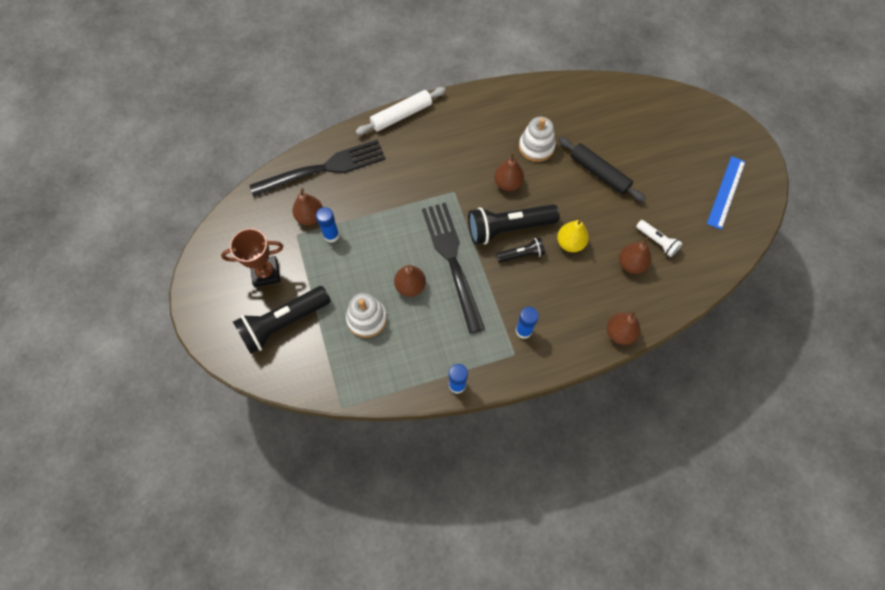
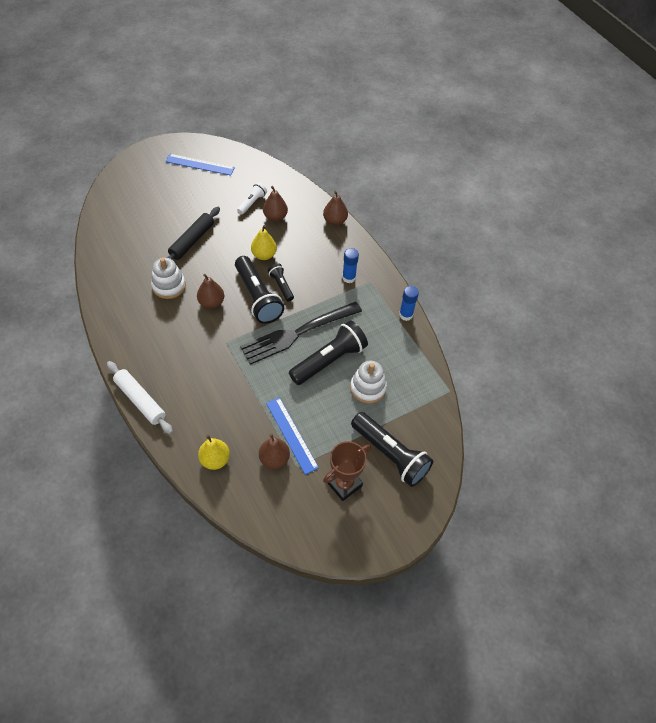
camera: 105 degrees left, 10 degrees down
(266, 273) = (344, 484): brown trophy -> brown trophy turned 75 degrees clockwise
(323, 168) = (215, 459): black fork -> yellow pear
(331, 235) = (291, 435): blue glue stick -> blue ruler
(410, 286) = (329, 360): brown pear -> black flashlight

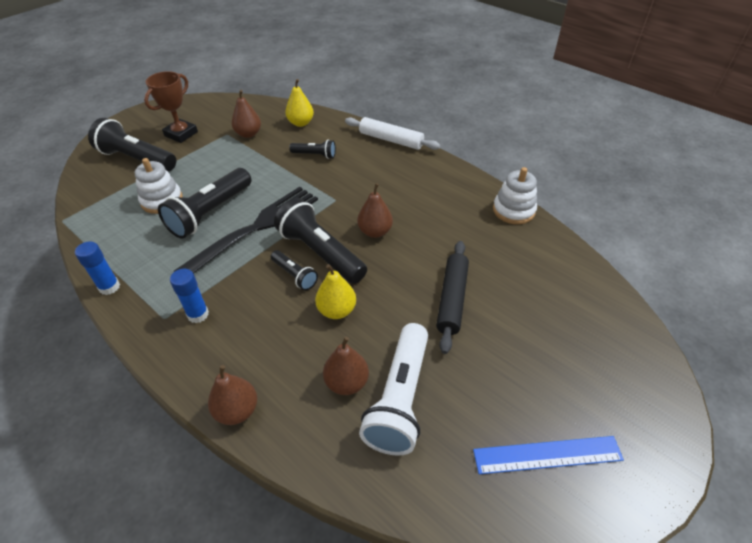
camera: 165 degrees right, 10 degrees down
(169, 286) = (438, 235): white stacking toy -> white stacking toy (513, 210)
(221, 403) = (315, 155): none -> black flashlight
(252, 203) = (400, 398): white flashlight -> white flashlight, size x1.92
(291, 435) = (237, 150): blue ruler -> none

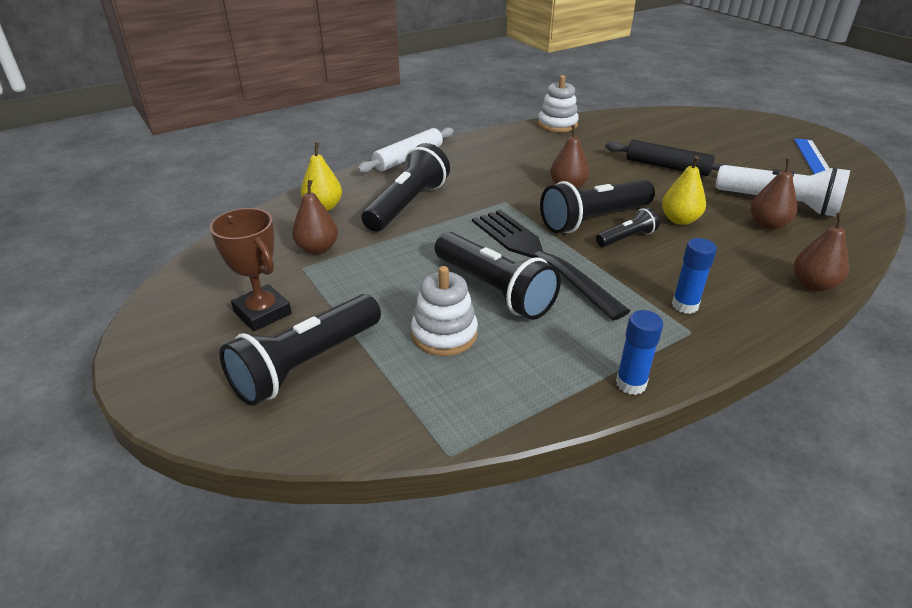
camera: 75 degrees left, 10 degrees down
(315, 155) = (407, 205): black flashlight -> black flashlight, size x1.92

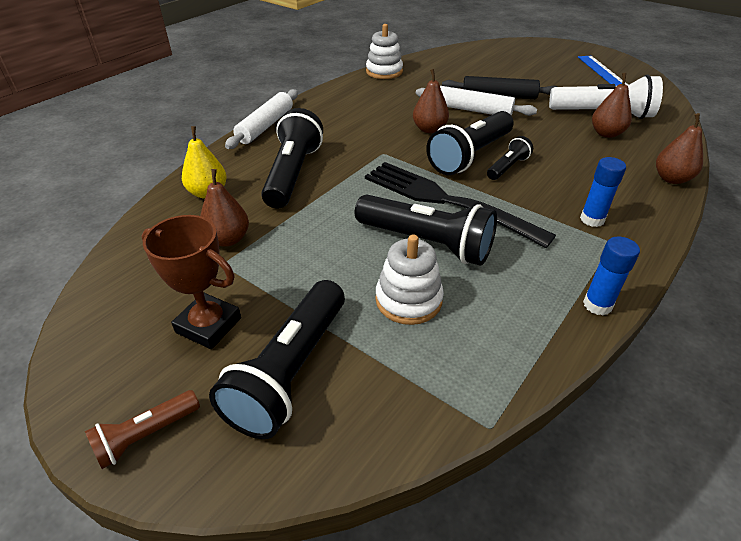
camera: 20 degrees left, 5 degrees up
(171, 380) = (146, 435): none -> brown flashlight
(628, 176) = (473, 110): none -> white rolling pin
(679, 220) = (538, 142): yellow pear -> none

